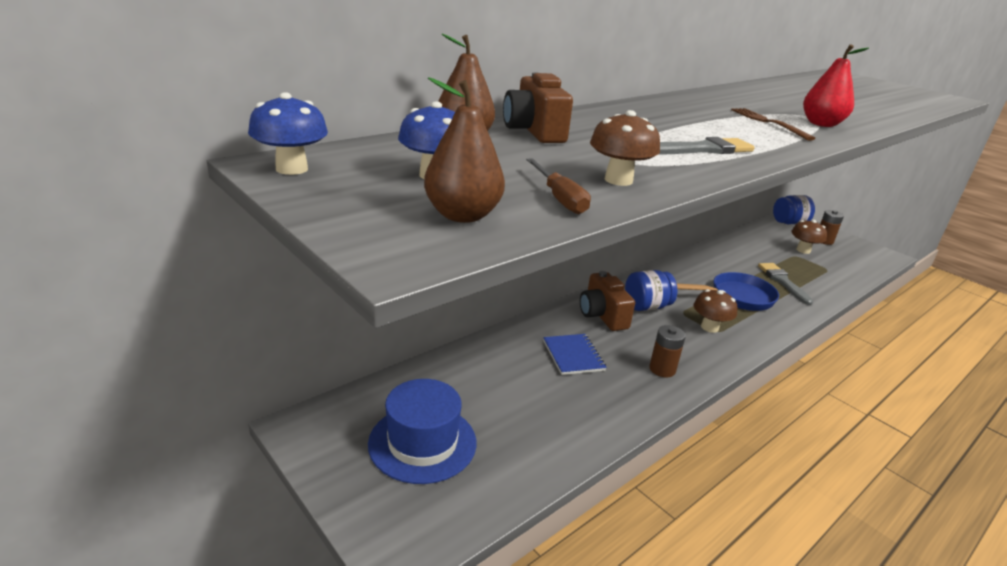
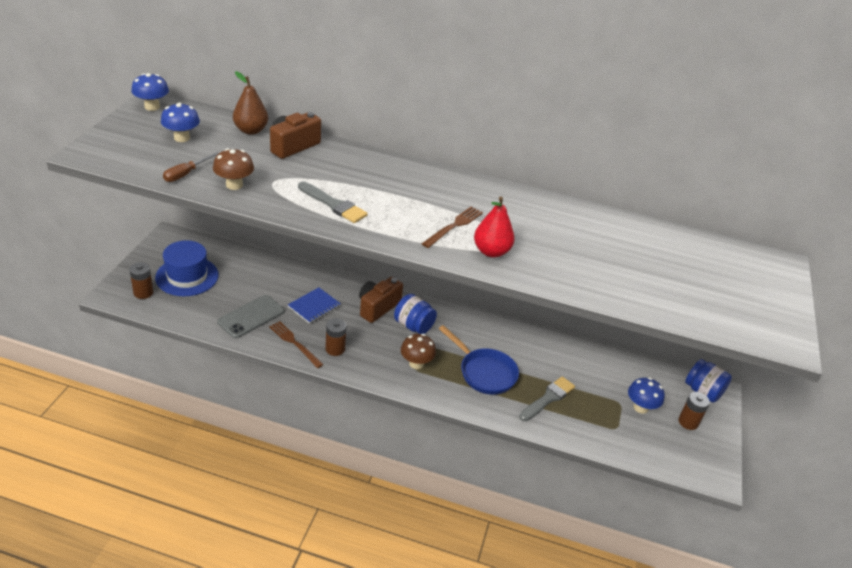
camera: 55 degrees right, 10 degrees up
(424, 508) = (143, 293): none -> brown battery
(462, 215) = (139, 156): brown pear -> none
(561, 412) = (251, 316): none -> grey phone
(636, 395) = (294, 343): none -> brown fork
(803, 250) = (640, 407): brown mushroom -> blue mushroom

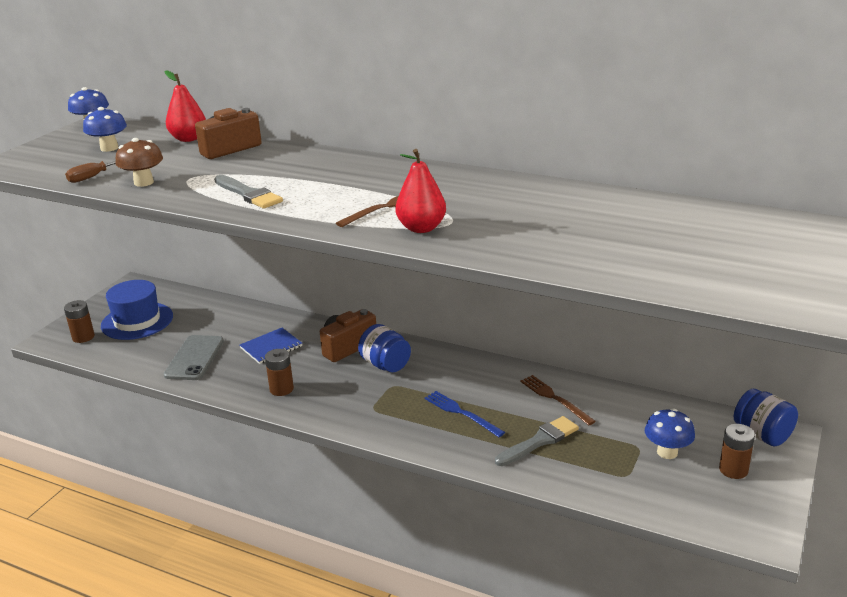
camera: 15 degrees right, 10 degrees down
(251, 130) = (188, 139): brown pear -> red pear
(251, 316) = (194, 358): grey phone -> grey phone turned 45 degrees counterclockwise
(294, 343) = (235, 383): brown fork -> brown fork (555, 398)
(416, 363) = (377, 403): brown mushroom -> none
(484, 372) = (461, 413): blue pan -> blue fork

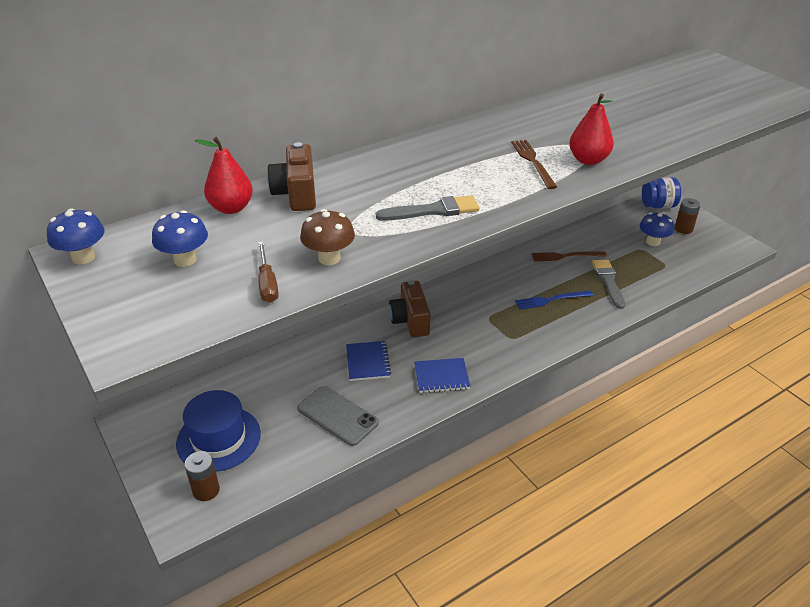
camera: 60 degrees left, 10 degrees up
(281, 389) = (441, 377): brown battery -> blue notebook
(385, 365) = (456, 311): blue jar -> none

